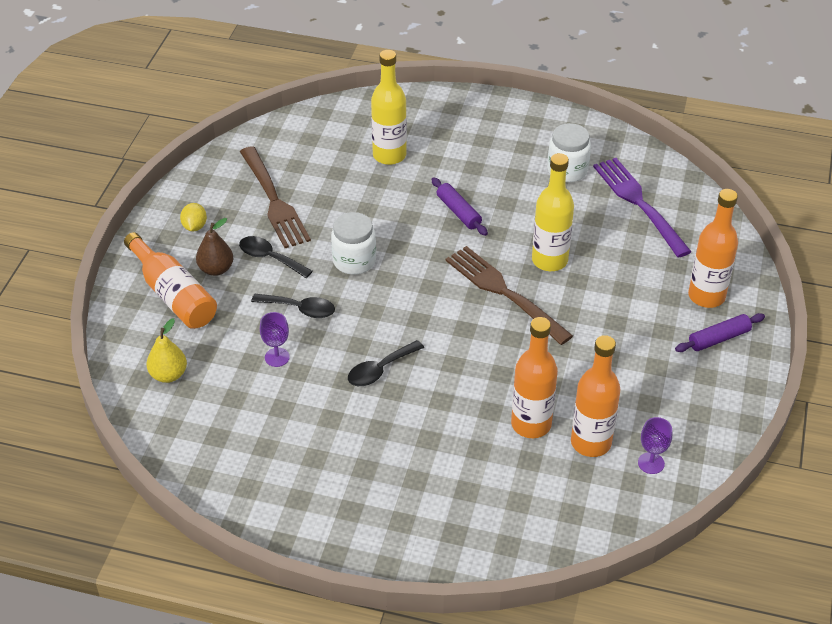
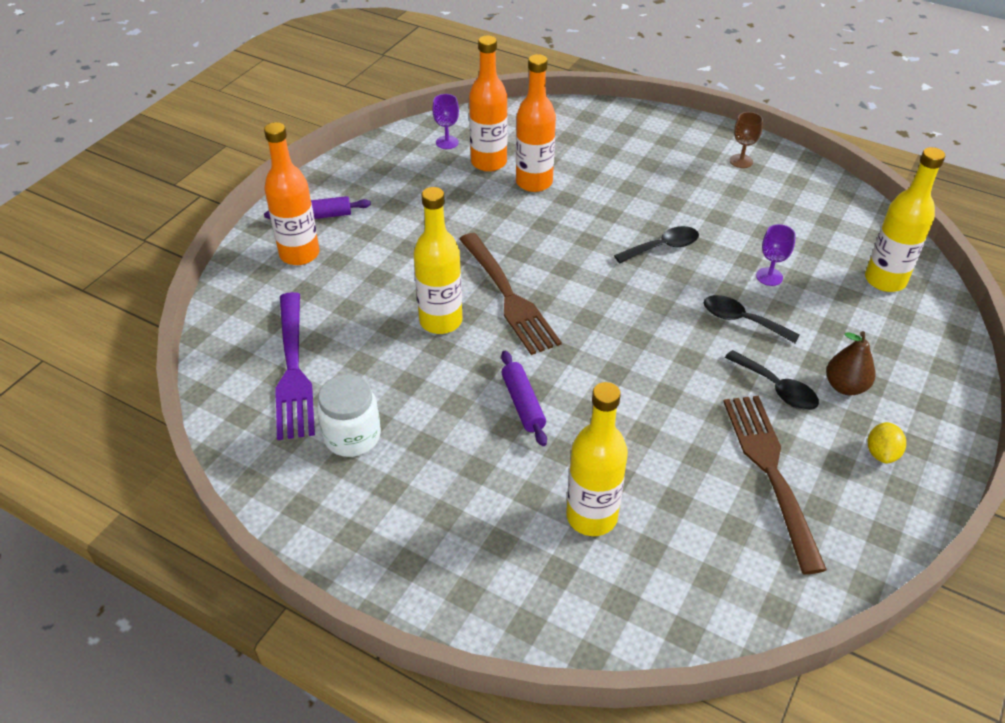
camera: 165 degrees left, 0 degrees up
(168, 375) = (885, 280): yellow pear -> yellow bottle
(173, 294) = (895, 364): orange bottle -> none
(311, 506) = (741, 161): none -> brown goblet
(354, 261) = (671, 364): white jar -> none

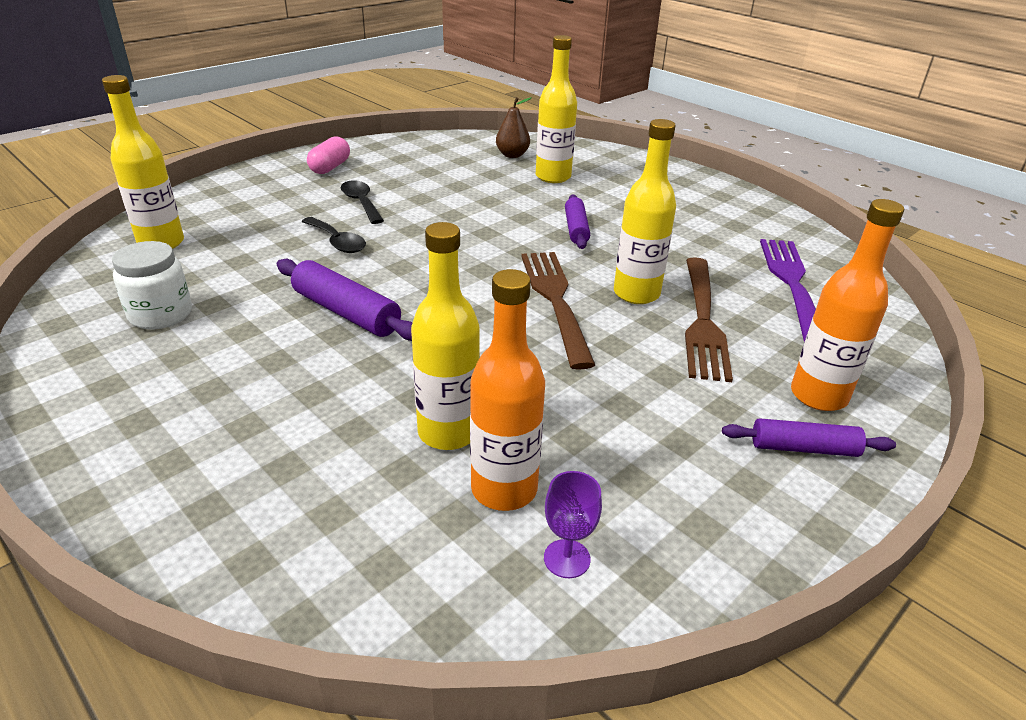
camera: 165 degrees left, 10 degrees down
(352, 436) = (726, 236): white jar -> white jar (161, 314)
(534, 182) = (448, 432): orange bottle -> yellow bottle
(663, 247) = (346, 312): black spoon -> purple rolling pin
(741, 161) = (108, 398): brown goblet -> none
(769, 277) = (267, 266): purple goblet -> none
(770, 472) = (415, 173): brown fork -> brown fork (703, 321)
(845, 386) = (307, 195): brown pear -> brown pear (512, 155)
(881, 453) = (330, 167): yellow lemon -> pink capsule

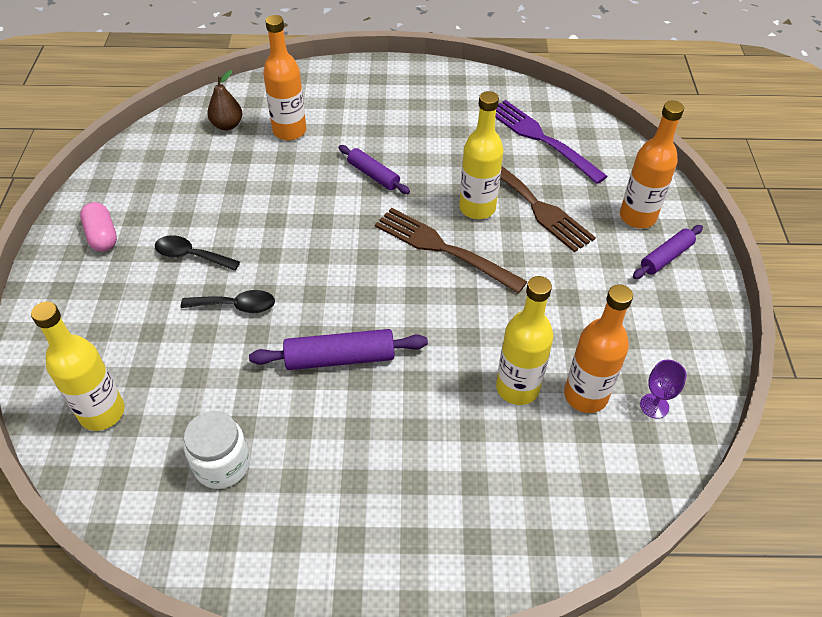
camera: 45 degrees left, 15 degrees up
(553, 177) = (289, 131): yellow bottle -> orange bottle

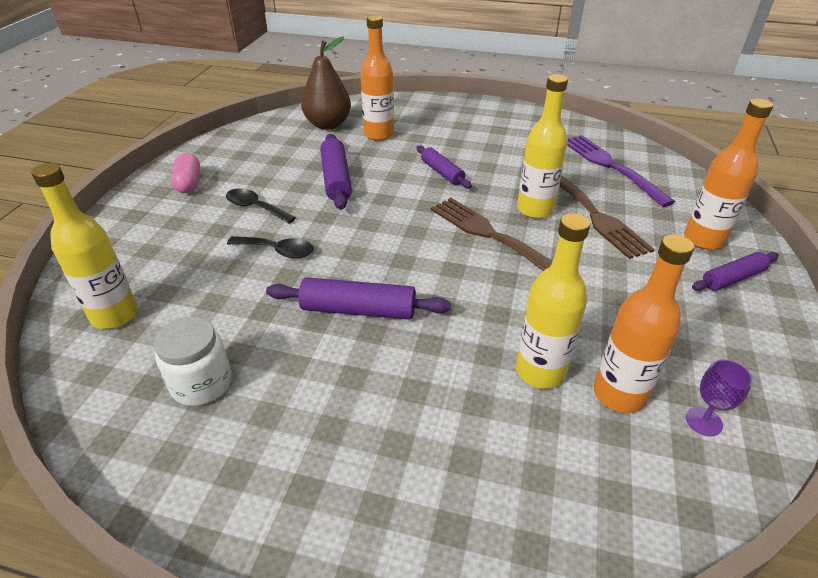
camera: 15 degrees right, 10 degrees down
(227, 125) = (328, 125): brown pear -> brown pear, size x1.63
(264, 202) = (336, 179): none -> purple rolling pin

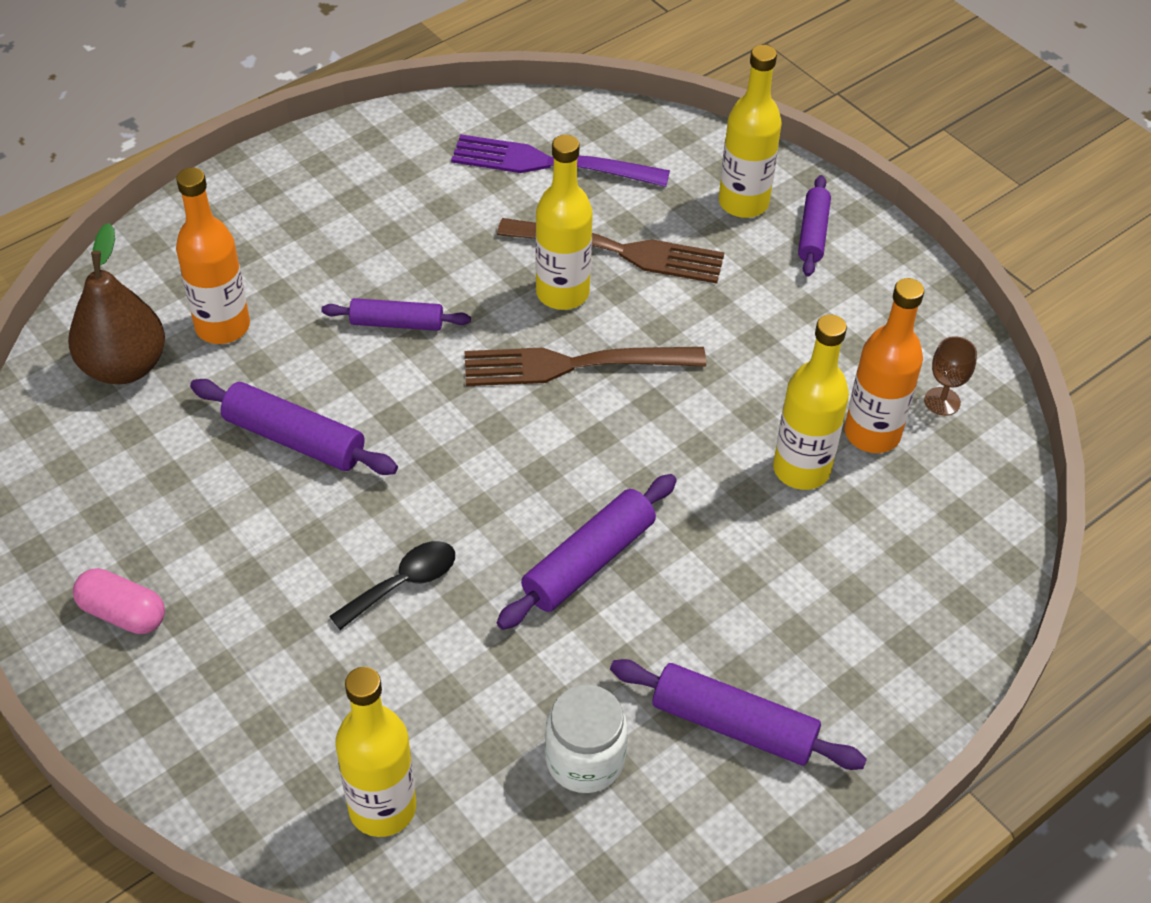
camera: 55 degrees left, 10 degrees up
(255, 207) = (276, 562): black spoon -> none
(283, 449) = (733, 725): none -> purple rolling pin
(703, 239) = (743, 203): orange bottle -> yellow bottle
(703, 421) = (942, 401): purple goblet -> brown goblet

